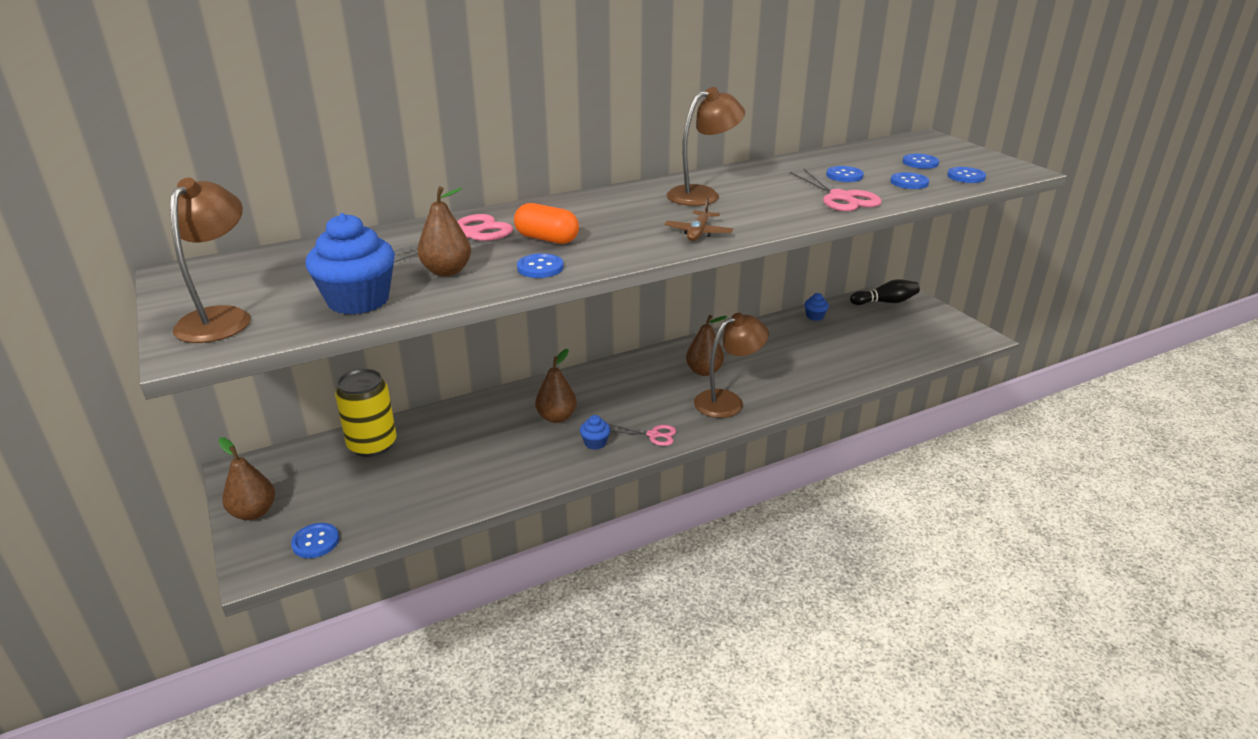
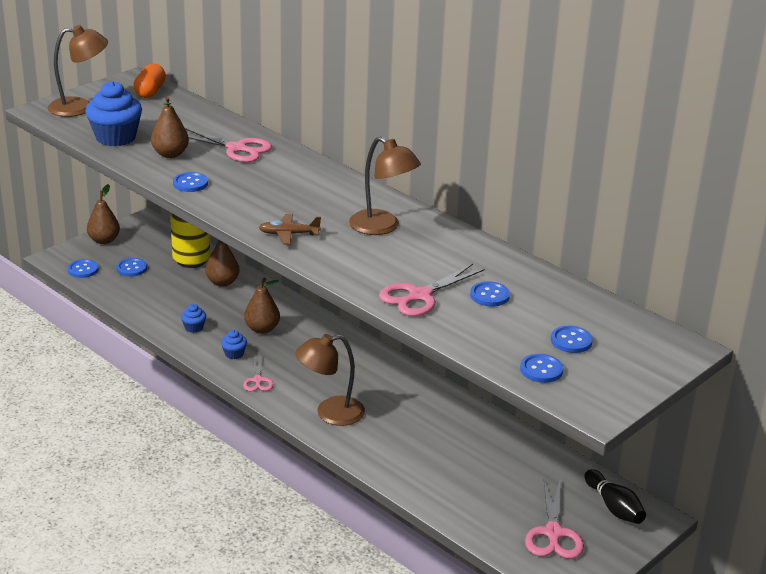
camera: 70 degrees right, 0 degrees up
(547, 239) = (244, 177): orange capsule -> orange capsule (150, 91)
(704, 371) = (376, 393): brown pear -> brown pear (222, 282)
(727, 401) = (330, 413): brown lamp -> brown lamp turned 120 degrees clockwise
(815, 316) = (538, 454): blue cupcake -> blue cupcake (194, 327)
(909, 182) = (494, 333): blue button -> blue button (131, 268)
(916, 330) = (553, 533): none -> pink scissors

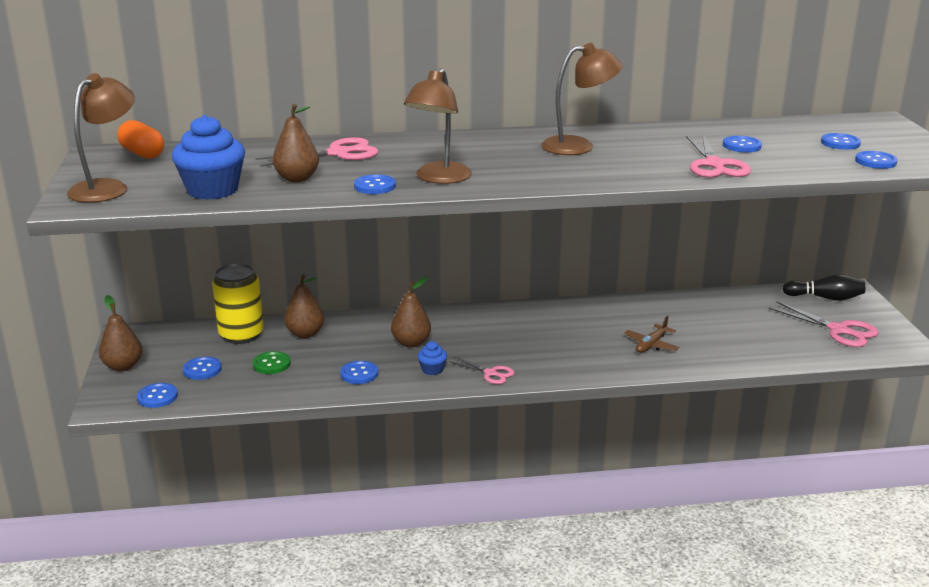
camera: 50 degrees left, 5 degrees down
(167, 289) = (271, 364): none -> green button
(194, 327) = (359, 374): blue cupcake -> blue button
(289, 234) = (540, 177): brown plane -> brown plane (651, 345)
(330, 413) = (583, 358): brown lamp -> brown lamp (439, 178)

